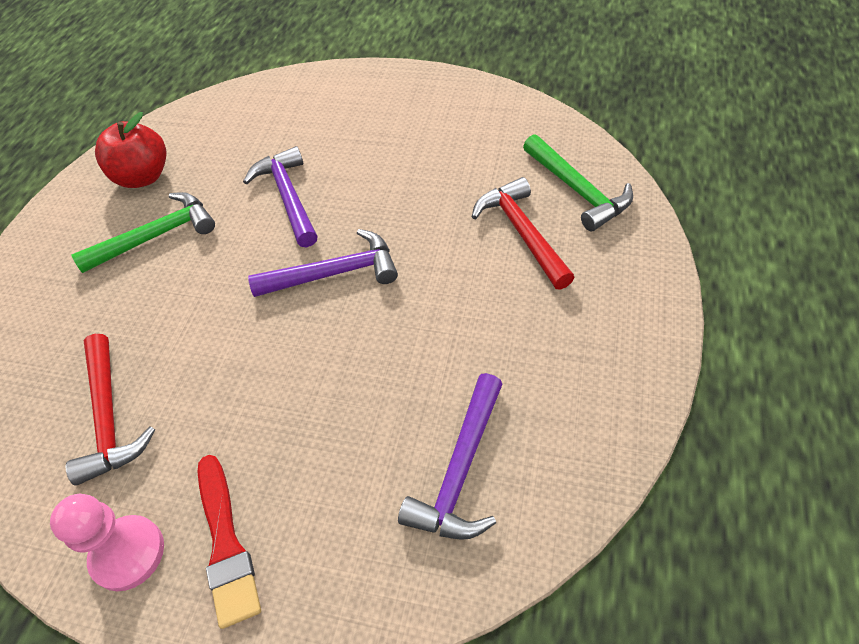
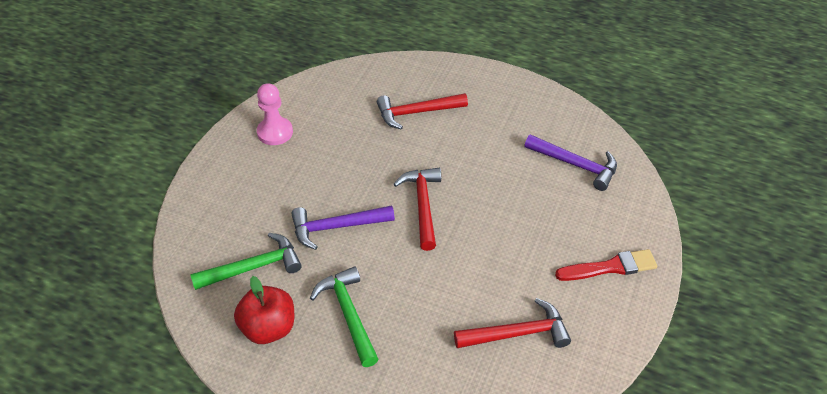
camera: 85 degrees left, 5 degrees down
(128, 553) = (613, 315): pink pawn -> pink pawn (275, 132)
(335, 273) = (422, 205): purple hammer -> red hammer
(578, 190) = (389, 82): green hammer -> green hammer (254, 267)

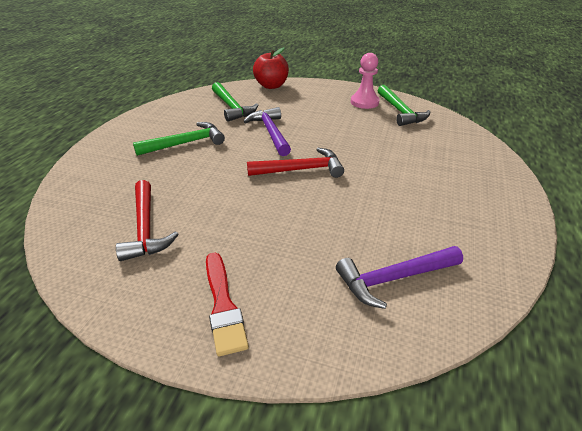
camera: 85 degrees right, 10 degrees down
(269, 328) = (179, 117): red apple -> red apple (271, 86)
(308, 107) = (400, 112): none -> green hammer
(416, 113) = (423, 161): red hammer -> none
(576, 165) = (393, 279): purple hammer -> purple hammer turned 45 degrees clockwise

